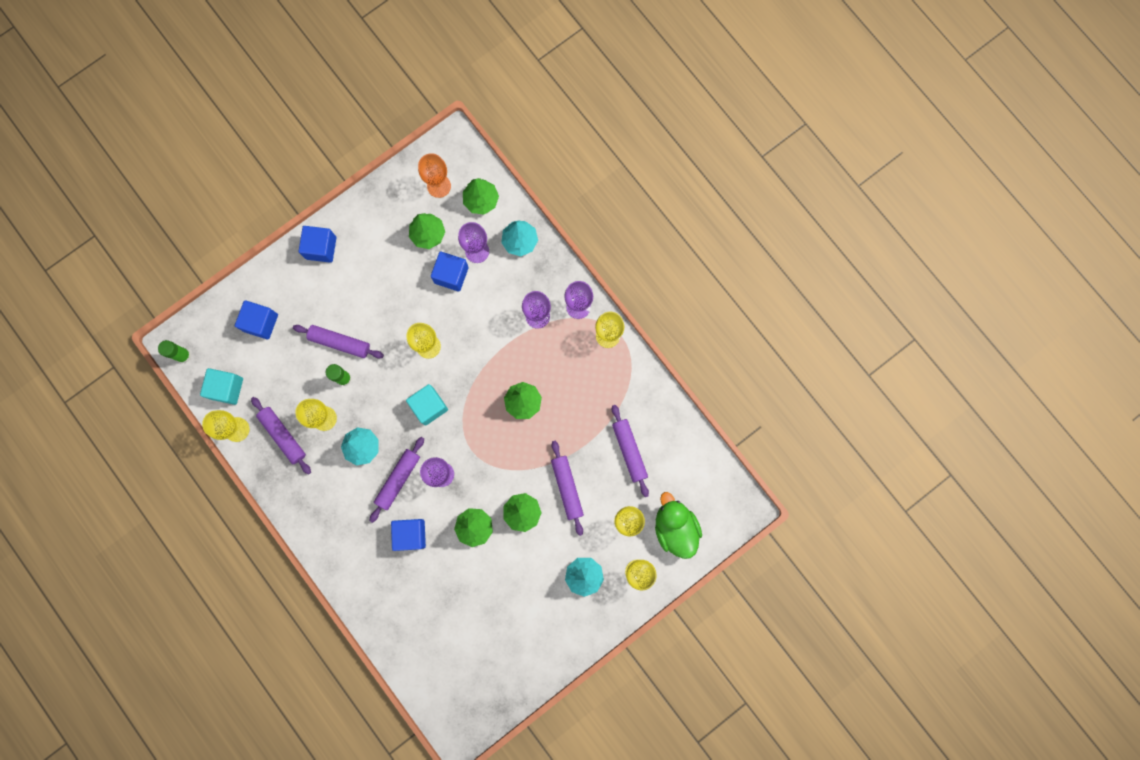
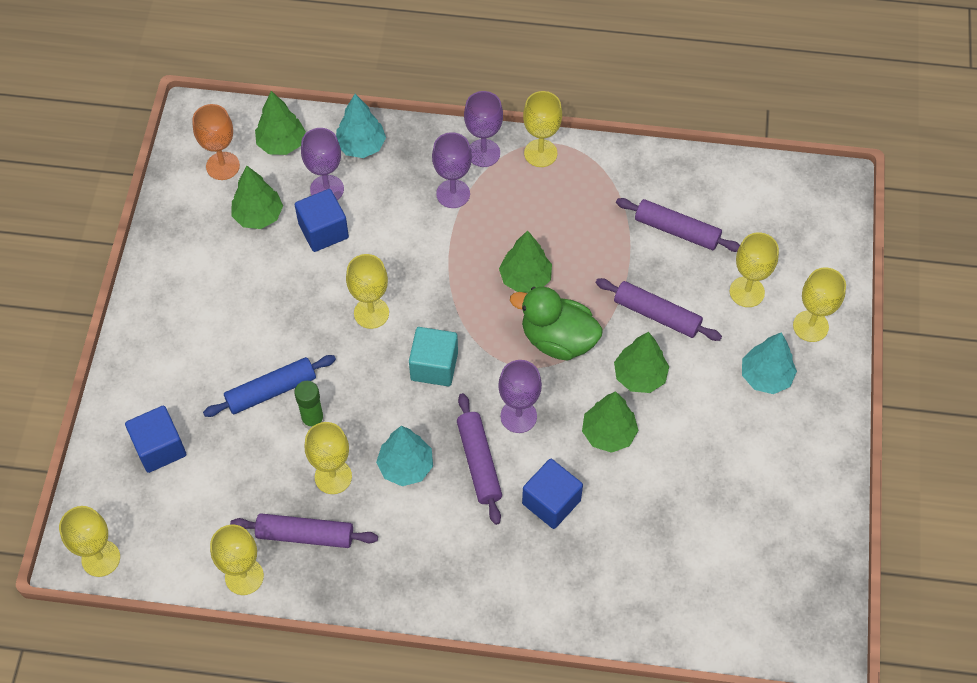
camera: 45 degrees left, 20 degrees down
(183, 355) = (101, 558): green glue stick -> yellow goblet
(227, 388) = (188, 546): turquoise cube -> none
(321, 248) = (153, 321): blue cube -> none
(340, 343) = (271, 391): purple rolling pin -> blue rolling pin
(675, 527) = (797, 257): green duck -> green duck (558, 339)

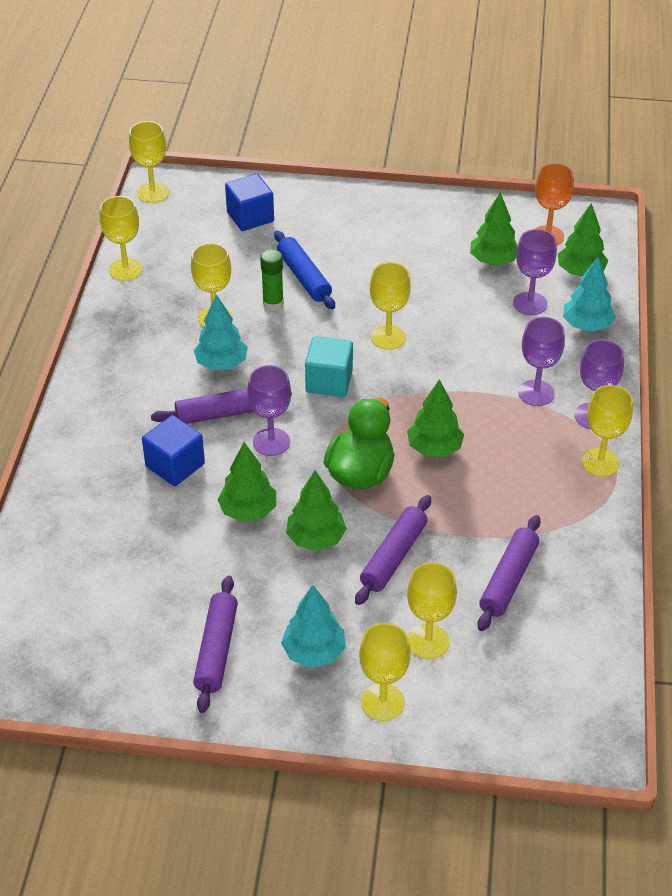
camera: 90 degrees right, 15 degrees down
(305, 535) = (159, 303): purple rolling pin -> purple rolling pin (216, 649)
(323, 231) = (480, 303): blue cube -> none

